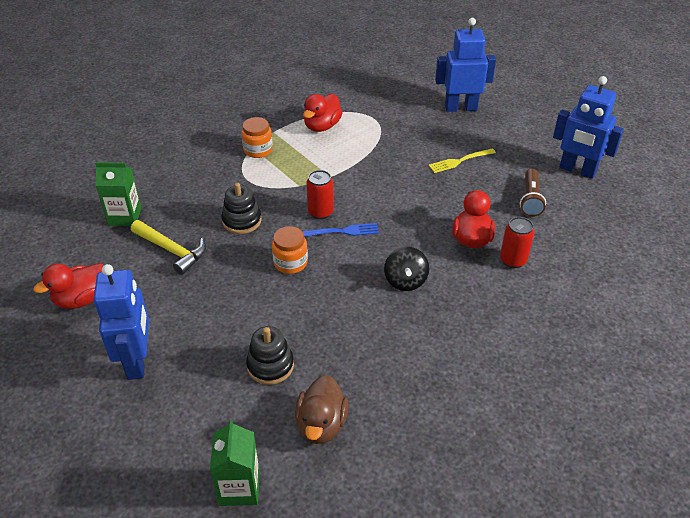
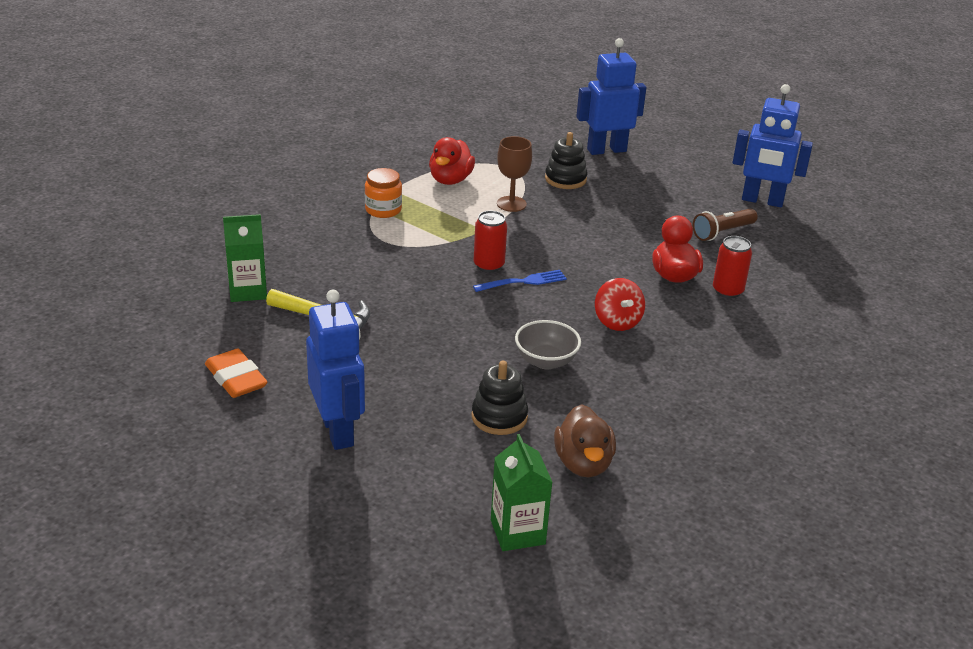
camera: 15 degrees left, 10 degrees down
(82, 299) = (236, 378): red duck -> orange eraser
(242, 221) = (397, 282): black stacking toy -> black stacking toy (565, 179)
(290, 263) = (476, 317): orange jar -> none
(330, 314) = (546, 361): none -> grey bowl
(362, 154) = (511, 204): none -> brown goblet
(405, 281) = (617, 322): black spinning top -> red spinning top
(460, 161) = (628, 202): yellow fork -> none
(530, 199) = (722, 232): brown flashlight -> brown flashlight turned 60 degrees clockwise

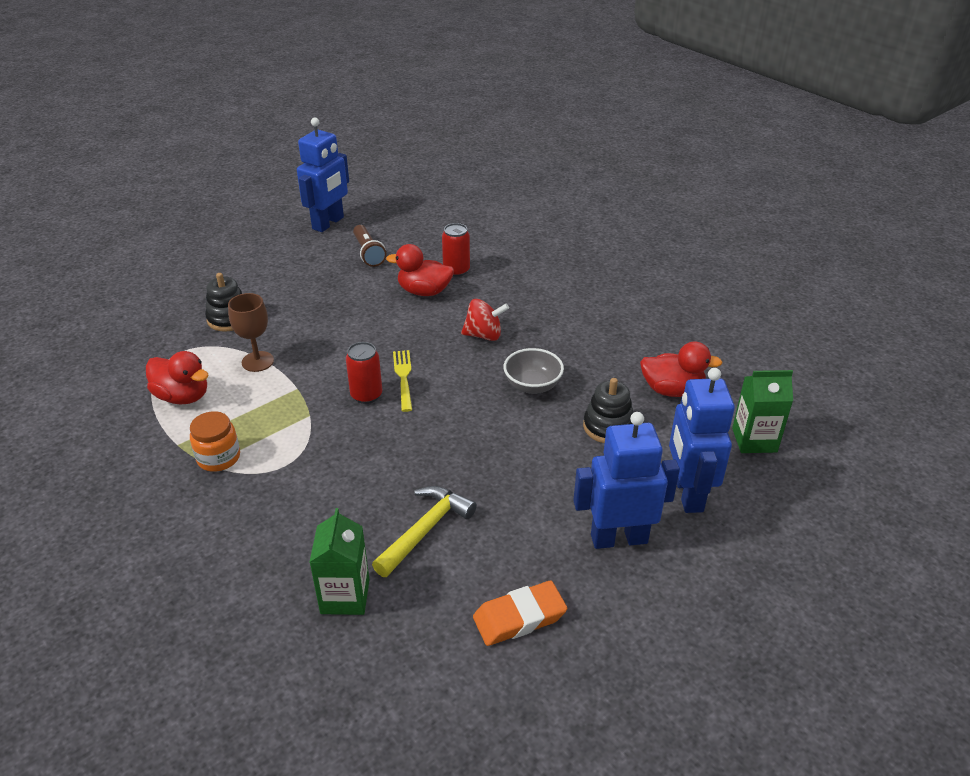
camera: 75 degrees left, 5 degrees up
(523, 282) = (403, 378): blue fork -> yellow fork
(583, 463) = (672, 390): brown duck -> red duck
(606, 150) = (188, 283): blue robot -> blue robot (687, 493)

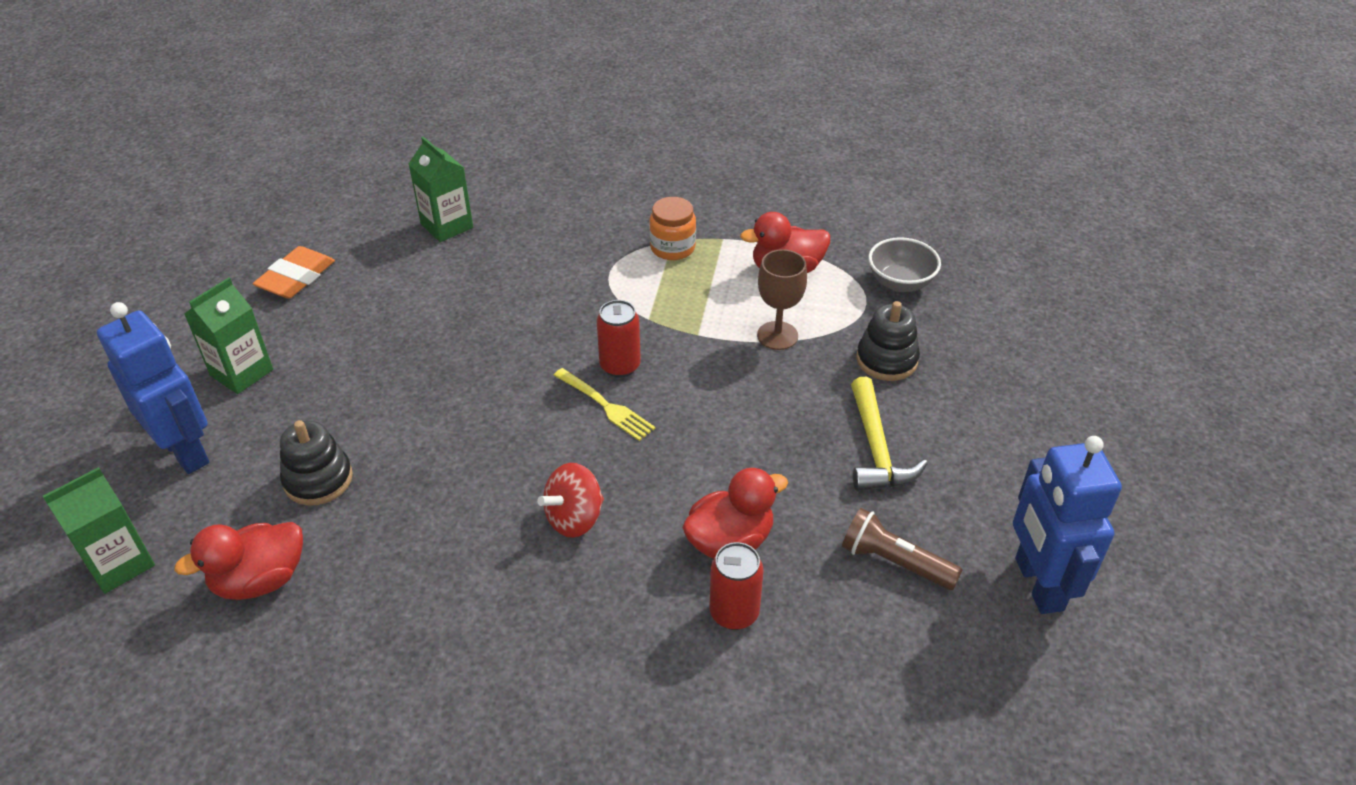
camera: 140 degrees right, 5 degrees up
(425, 530) = (428, 291): yellow hammer -> yellow hammer (876, 448)
(532, 386) = (448, 481): grey bowl -> grey bowl (900, 283)
(618, 538) = (241, 372): blue robot -> green carton

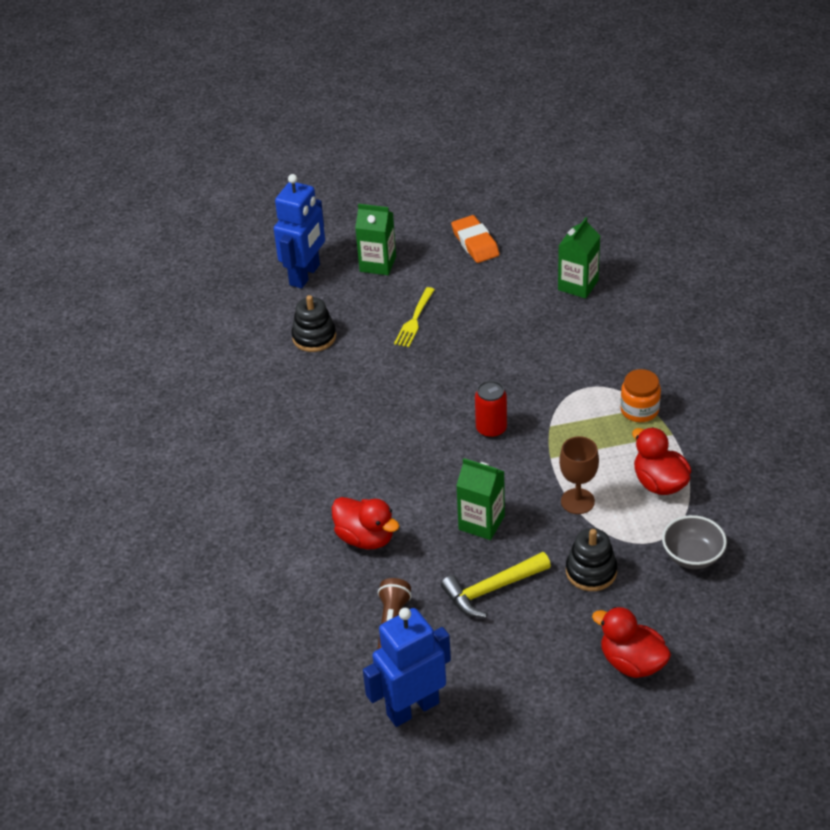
camera: 70 degrees right, 0 degrees up
(119, 564) = (218, 293): green carton -> green carton (481, 522)
(260, 580) = (234, 350): red duck -> red duck (632, 662)
(296, 278) = (475, 243): orange eraser -> orange eraser turned 60 degrees clockwise
(574, 518) = (345, 459): red spinning top -> none
(605, 406) = (449, 436): yellow fork -> yellow fork (414, 319)
(734, 613) = (310, 558): red can -> none

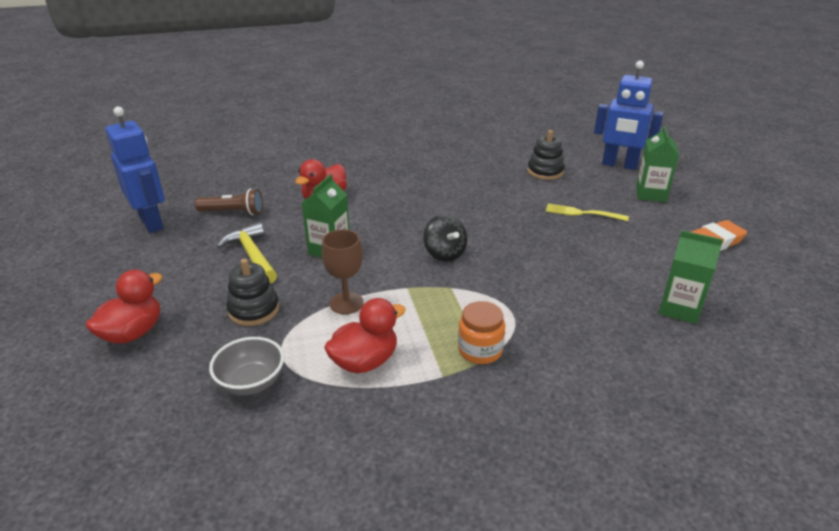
camera: 85 degrees right, 10 degrees down
(491, 429) = (444, 254): red can -> black spinning top

